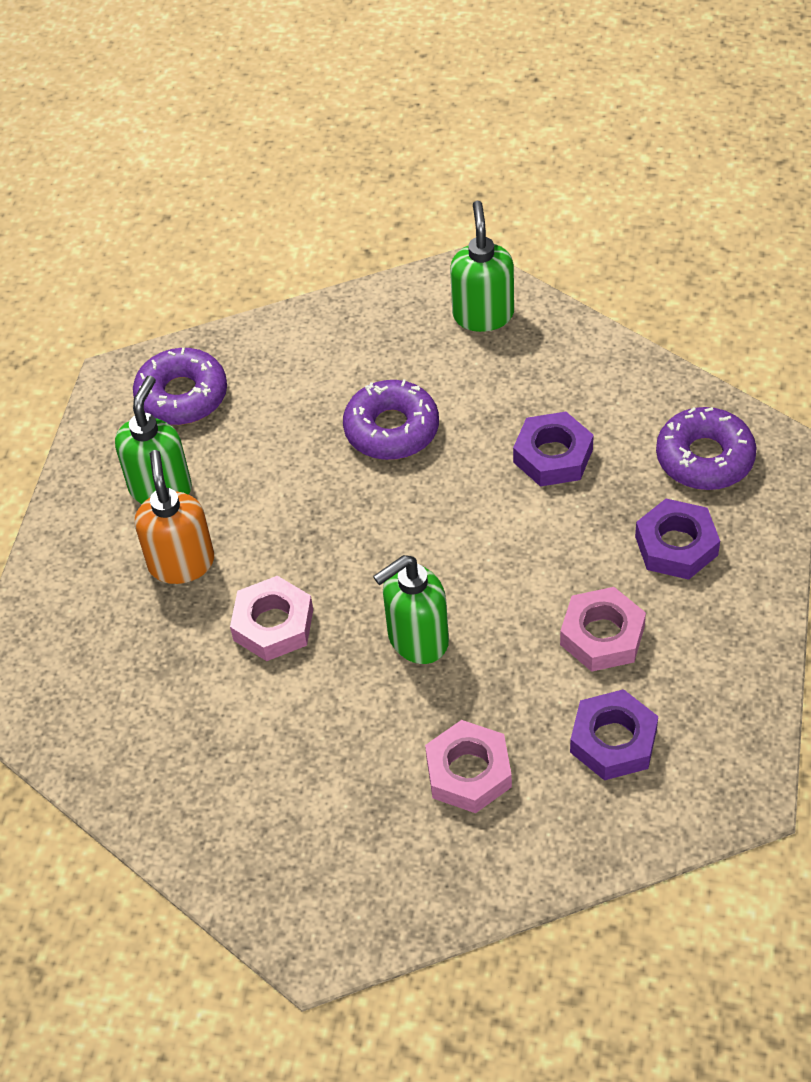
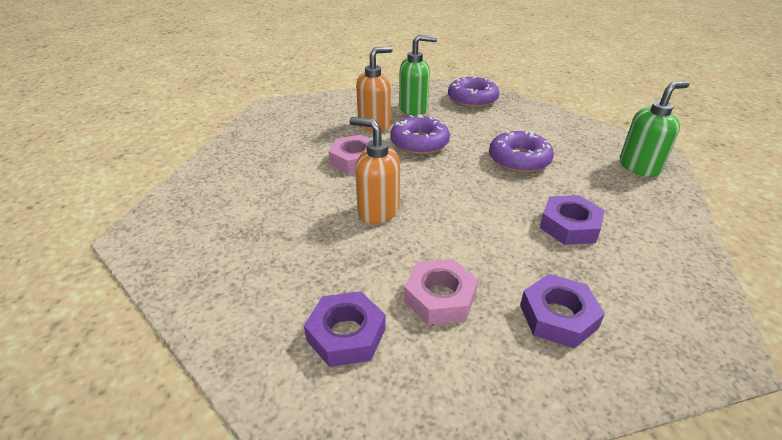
camera: 60 degrees right, 15 degrees down
(417, 639) = (378, 211): green soap dispenser -> orange soap dispenser
(468, 772) = (285, 263): pink nut -> none
(704, 458) = (659, 308): purple donut -> purple donut (419, 143)

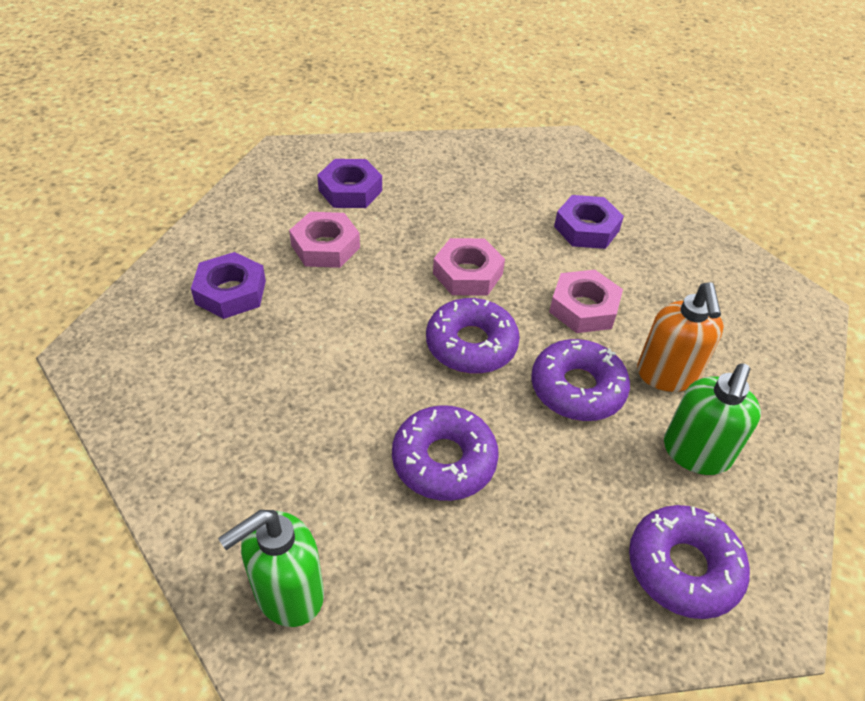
camera: 125 degrees right, 10 degrees up
(378, 211) = (468, 273): orange soap dispenser -> pink nut
(437, 183) = (471, 345): none -> purple donut
(569, 226) = (293, 392): purple nut -> purple nut (586, 228)
(639, 167) = (288, 593): green soap dispenser -> green soap dispenser turned 45 degrees clockwise

